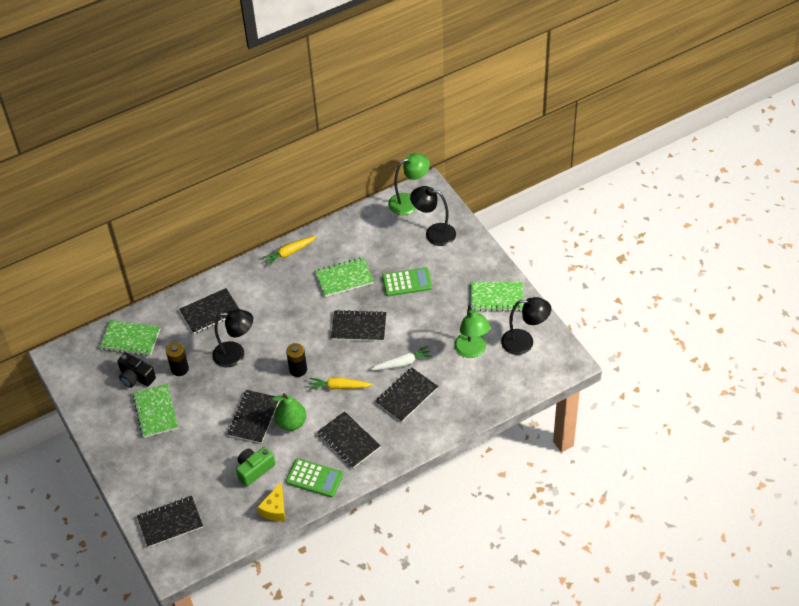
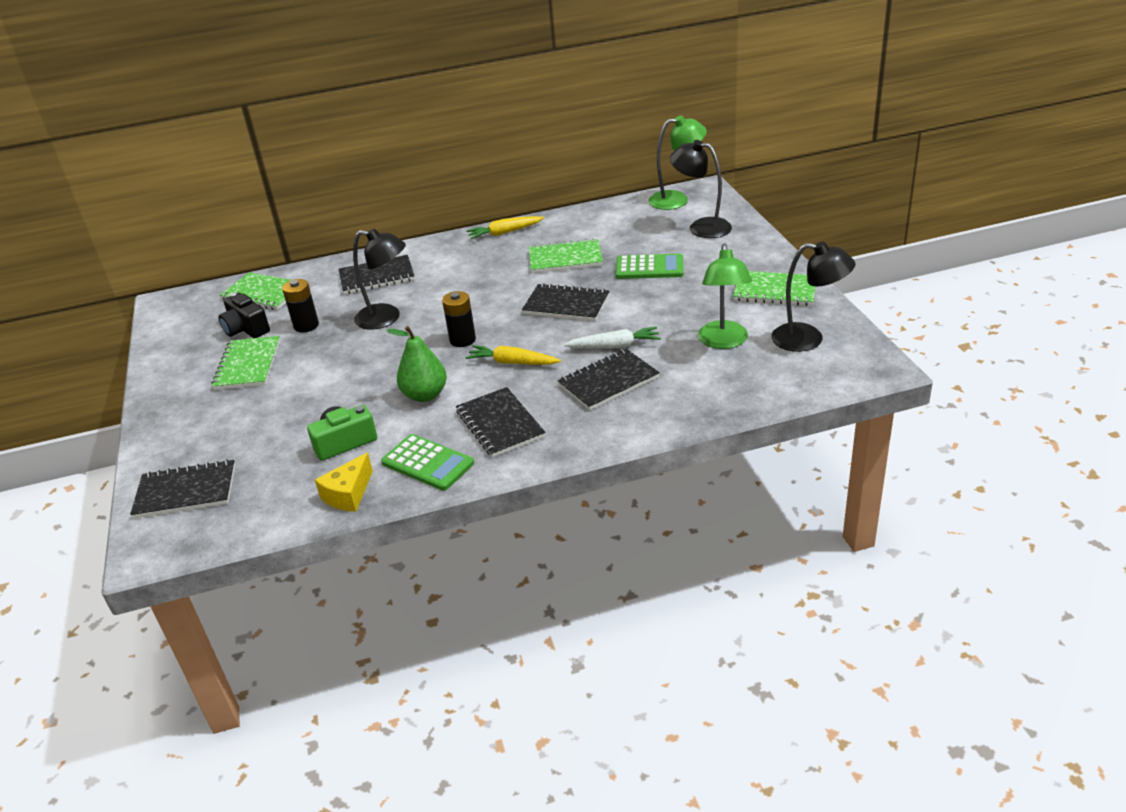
camera: 15 degrees right, 15 degrees down
(254, 417) = (375, 384): black notebook -> none

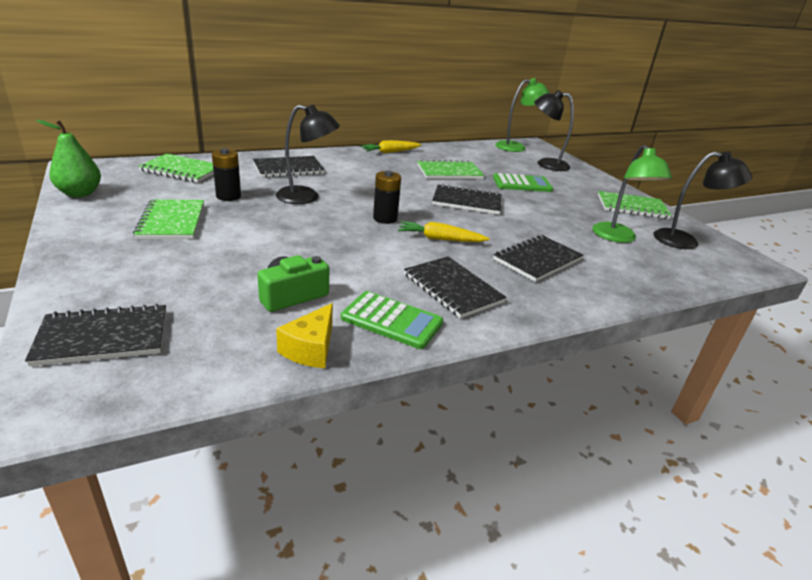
camera: 15 degrees left, 5 degrees down
(246, 329) = (166, 194): black camera -> none
(425, 395) = (365, 259): green pear -> green pear (80, 193)
(614, 346) = (526, 233): white carrot -> none

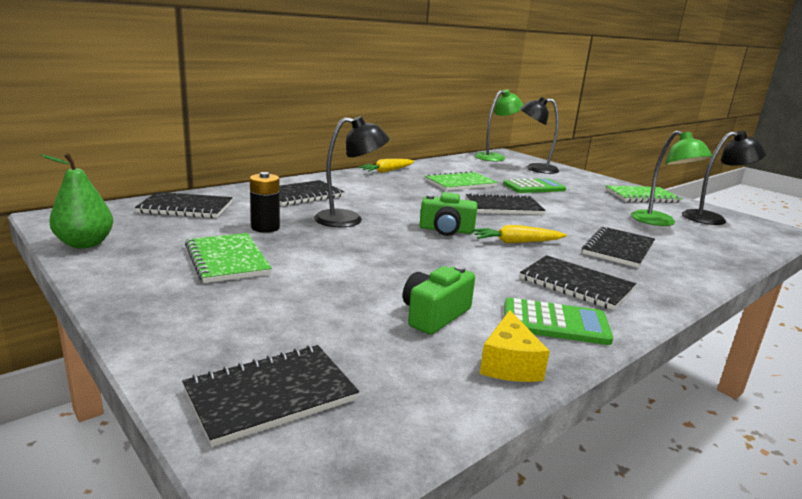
camera: 15 degrees left, 10 degrees down
(182, 170) = (186, 208): green notebook -> black notebook
(385, 218) = (446, 230): black battery -> green camera

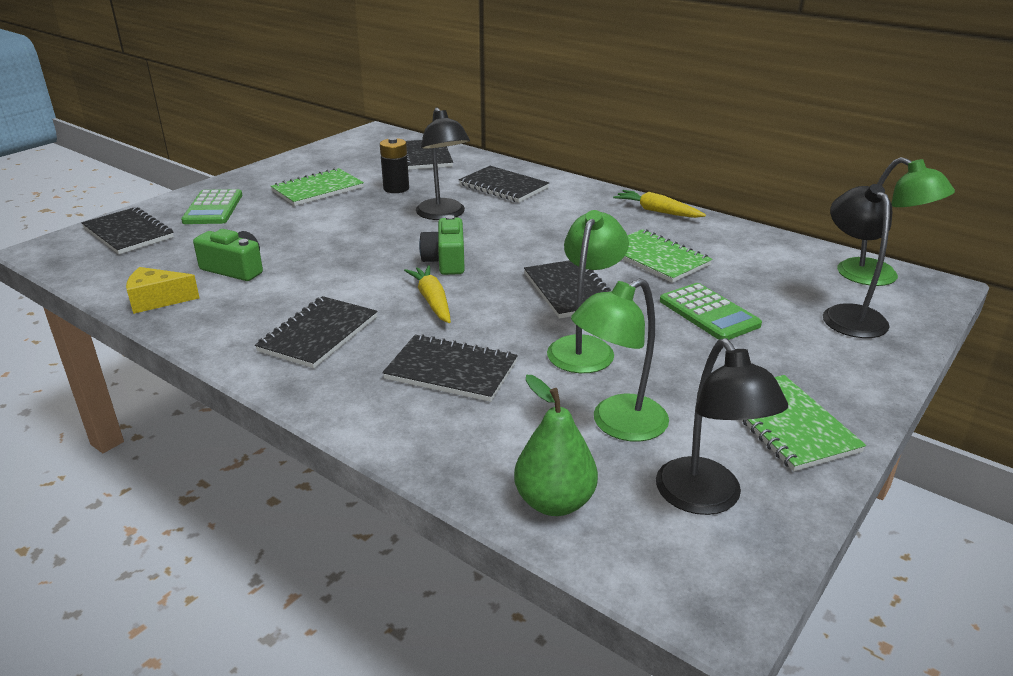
camera: 80 degrees right, 10 degrees up
(85, 244) = (328, 149): green pear -> green pear (554, 502)
(555, 323) = (227, 320): green calculator -> green calculator (213, 208)
(578, 215) = (584, 347): none -> green lamp

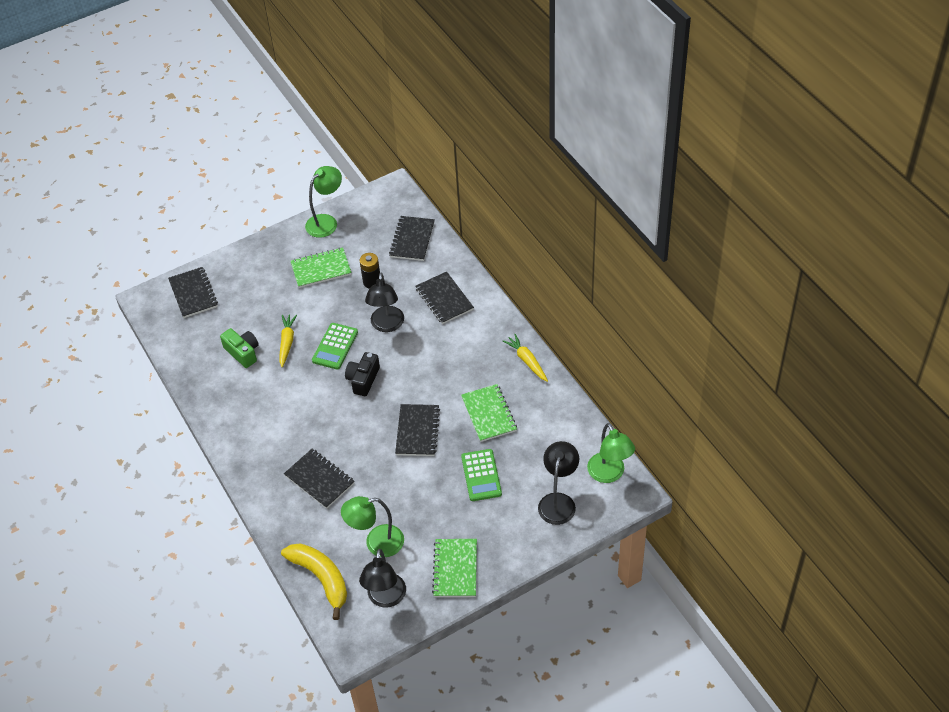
camera: 25 degrees right, 20 degrees up
(157, 300) = (195, 372): yellow cheese -> none
(213, 208) = (249, 276): green calculator -> green calculator (335, 346)
(319, 334) = (267, 429): black notebook -> none
(432, 301) = (337, 417): yellow carrot -> yellow carrot (287, 342)
(445, 261) = (363, 379): green camera -> black camera
(554, 502) = (321, 578): green pear -> yellow banana
(584, 347) = (395, 482): green lamp -> green lamp (326, 222)

